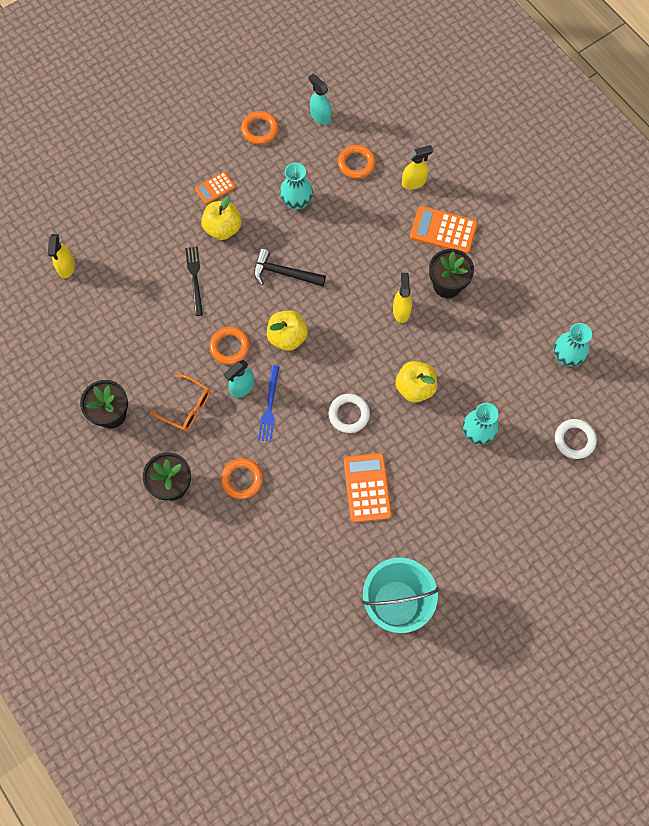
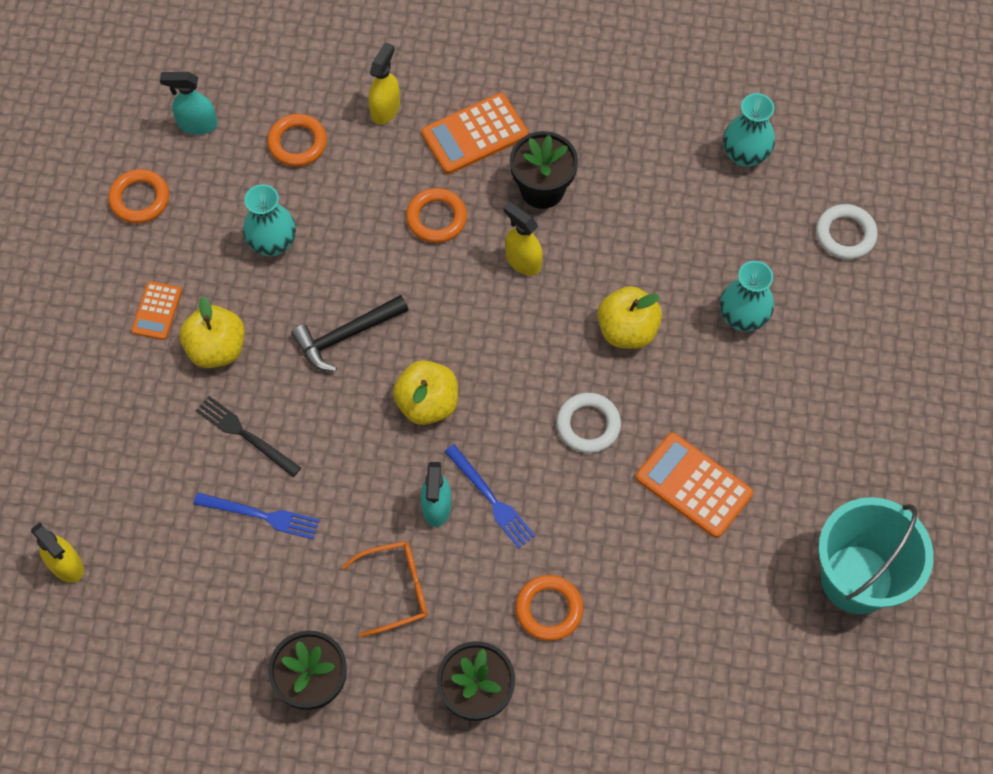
camera: 45 degrees left, 5 degrees down
(165, 320) = (261, 515): none -> blue fork
(229, 347) = (372, 475): orange ring -> orange ring (436, 218)

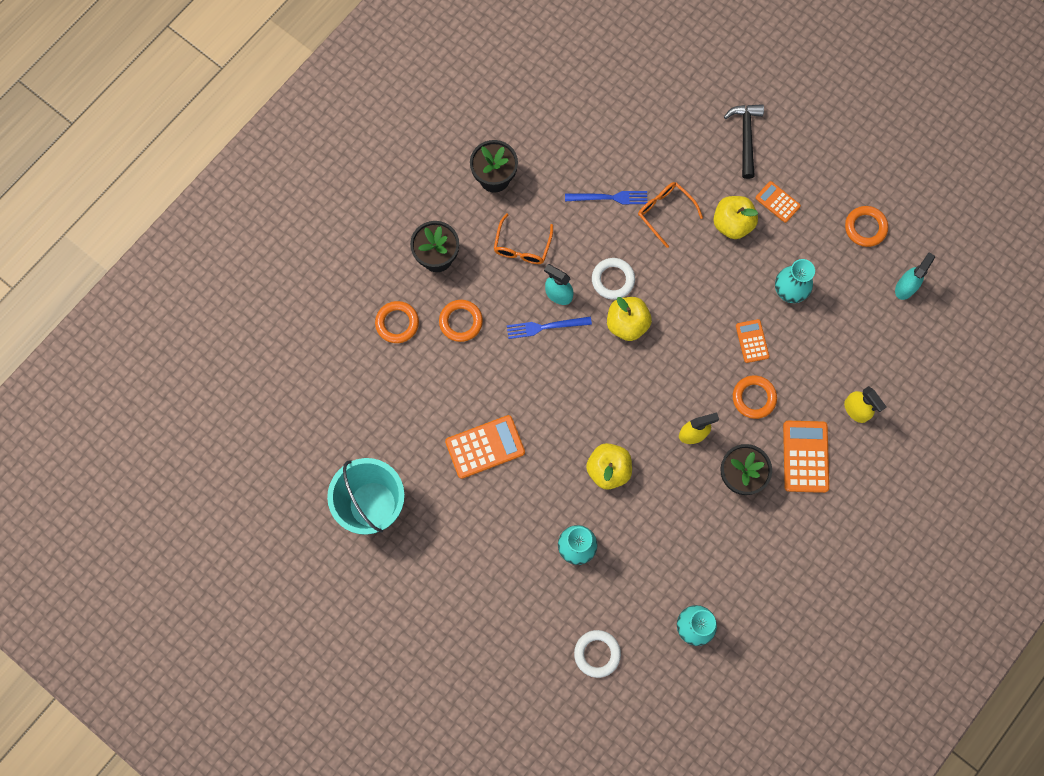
camera: 120 degrees right, 10 degrees up
(66, 565) = (639, 85): yellow spray bottle -> none
(245, 435) = (665, 213): black fork -> orange glasses
(261, 515) = (609, 197): blue fork -> blue fork turned 135 degrees counterclockwise
(297, 143) = (858, 341): orange ring -> orange ring (397, 323)
(346, 336) = (699, 301): black hammer -> black hammer (746, 137)
(365, 253) = (752, 341): none -> orange calculator
(588, 425) = (559, 408): white ring -> white ring (613, 280)

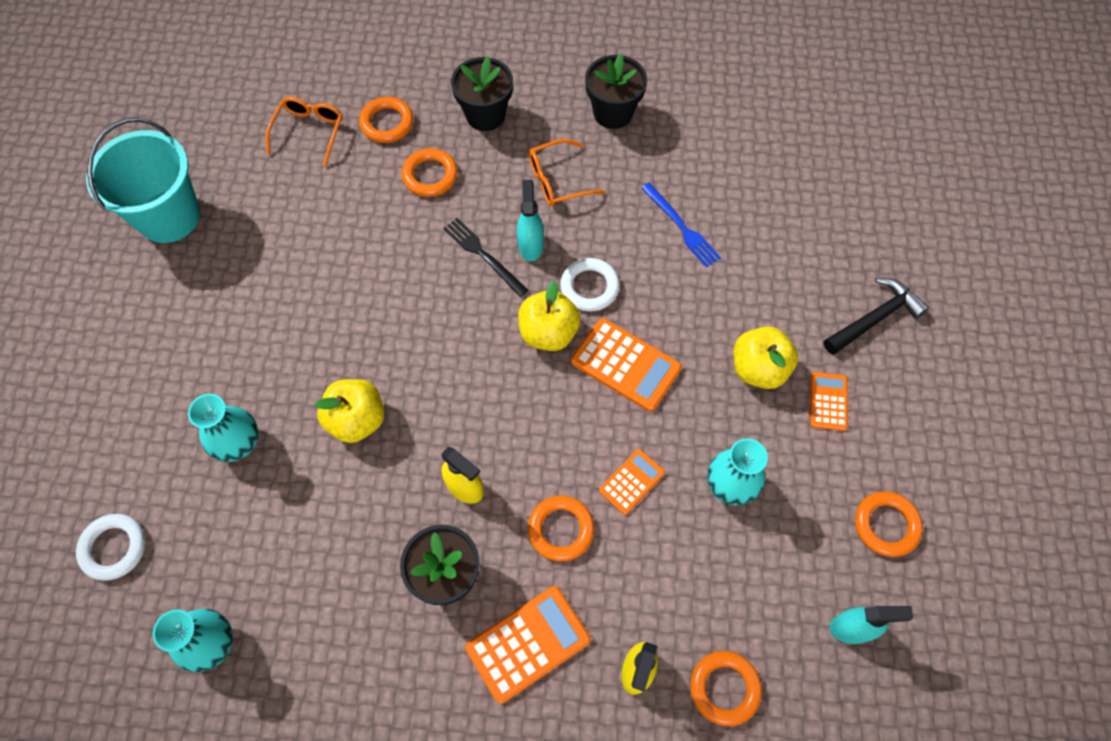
camera: 55 degrees right, 10 degrees down
(485, 447) = (302, 280): orange calculator -> orange calculator (625, 365)
(545, 327) = (483, 255): blue fork -> black fork
(665, 213) = (711, 291): orange glasses -> orange glasses (309, 132)
(893, 373) = (724, 688): none -> orange ring

